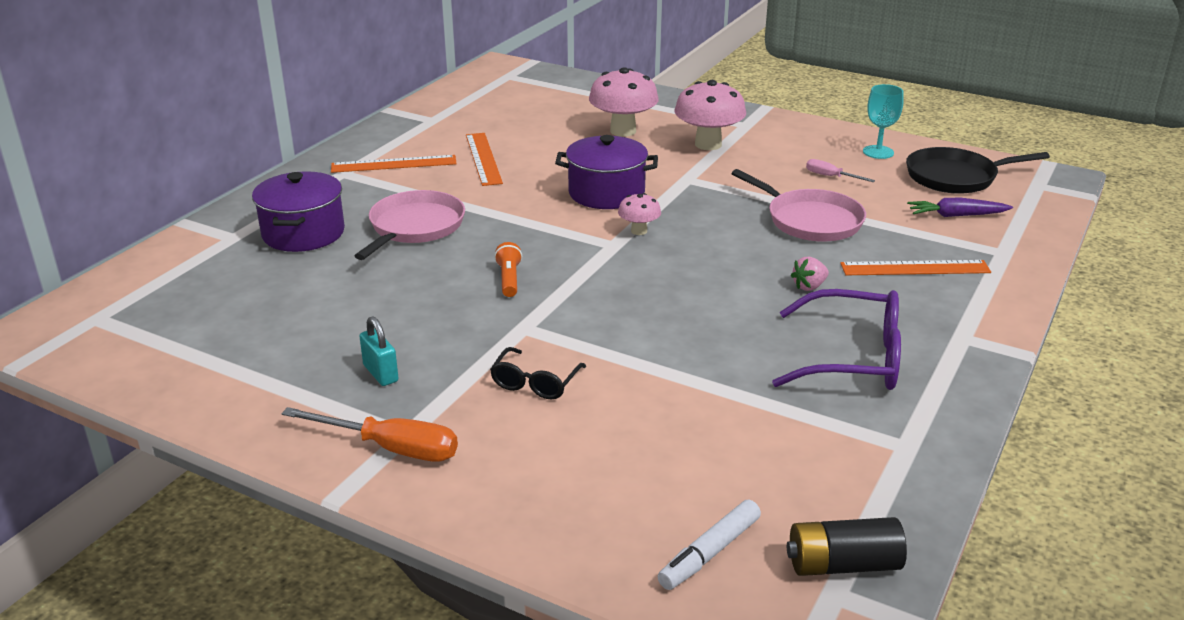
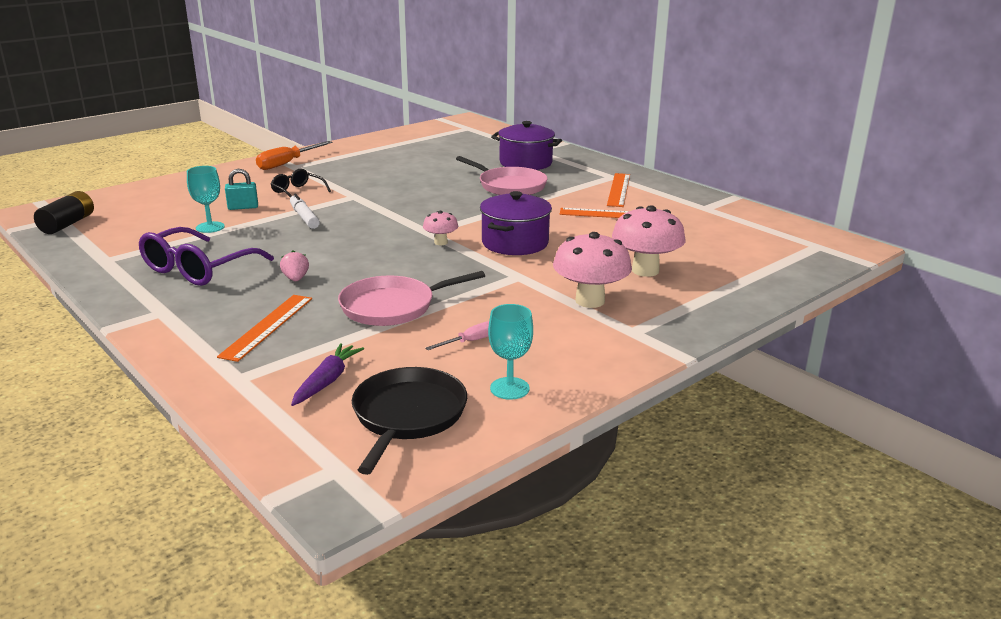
camera: 110 degrees right, 5 degrees down
(380, 373) = (350, 166): turquoise padlock -> turquoise padlock (243, 207)
(509, 279) = (414, 200): orange flashlight -> none
(709, 553) = (123, 203): white marker -> white marker (304, 217)
(729, 406) = (210, 227): none -> turquoise goblet

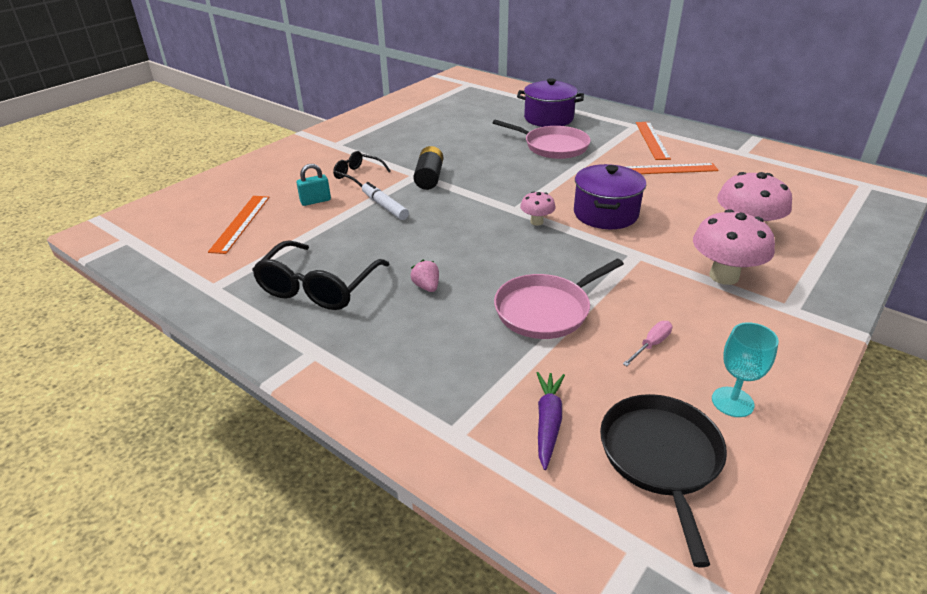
camera: 10 degrees left, 10 degrees up
(67, 224) = (143, 245): black battery -> black battery (429, 178)
(198, 269) = (318, 288): purple glasses -> black glasses
(210, 227) = (297, 230): turquoise goblet -> none
(267, 326) = (438, 355): orange ruler -> orange ruler (241, 223)
(287, 163) = (326, 142): orange screwdriver -> none

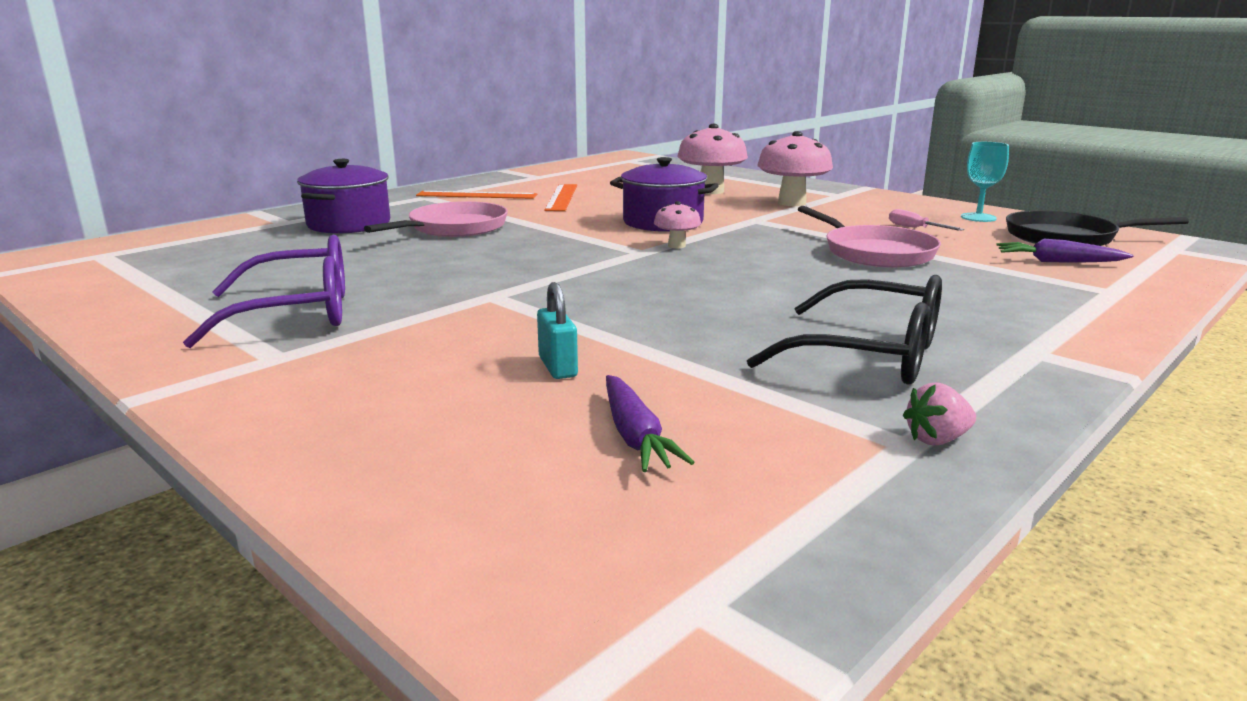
camera: 85 degrees left, 15 degrees down
(241, 223) = (635, 436): orange ruler -> purple carrot
(357, 175) = (461, 335): black glasses -> none
(384, 206) = (603, 316): white marker -> none
(388, 138) = (298, 313): none -> purple glasses
(426, 287) = (846, 296): pink strawberry -> pink strawberry (937, 439)
(429, 178) = (511, 289): black battery -> none

